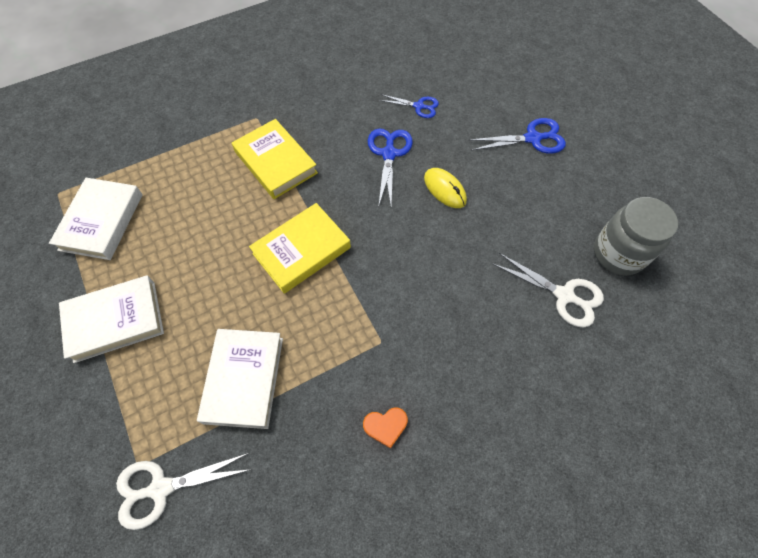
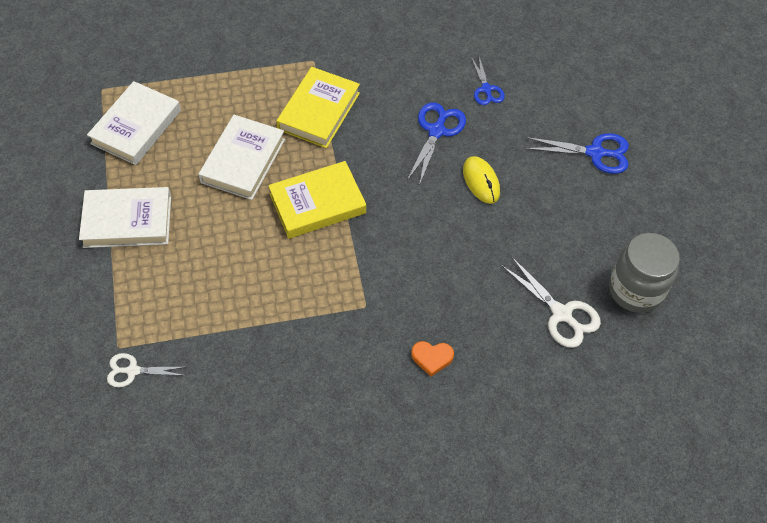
camera: 15 degrees right, 5 degrees down
(161, 488) = (133, 371): white scissors -> white scissors, size x0.65
(244, 379) = (229, 303): white book -> white book (243, 161)
(276, 162) = (319, 111): yellow book -> yellow book turned 45 degrees clockwise
(385, 426) = (344, 378): orange heart -> orange heart (432, 358)
(419, 106) = (486, 89): blue scissors -> blue scissors turned 45 degrees clockwise

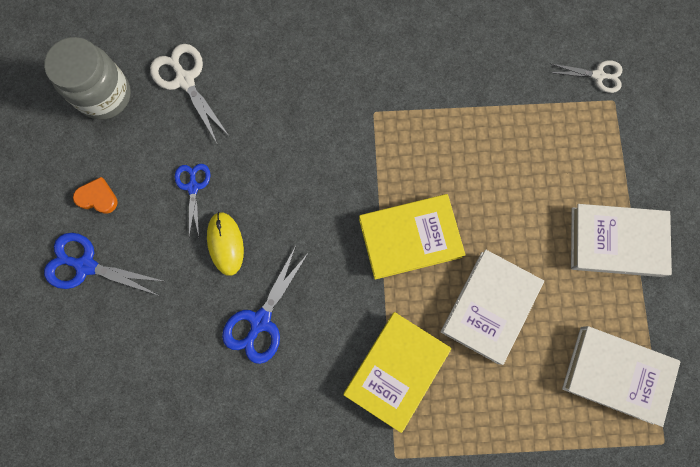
camera: 170 degrees left, 20 degrees up
(136, 127) = (616, 374): white book -> white book turned 75 degrees clockwise
(432, 358) = (319, 53): orange heart -> orange heart (98, 197)
(486, 89) = (186, 378): blue scissors -> blue scissors (193, 187)

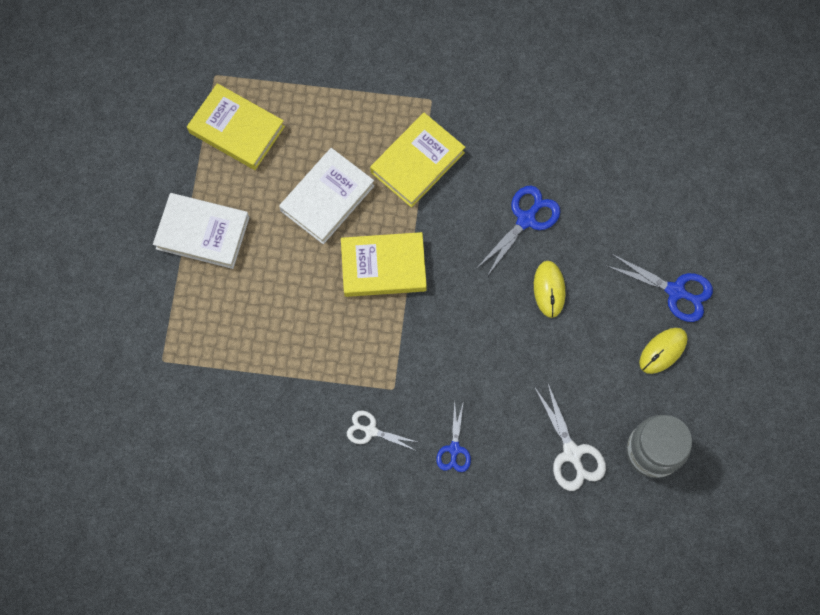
camera: 170 degrees left, 5 degrees down
(98, 197) = (663, 351): orange heart -> yellow mouse
(193, 187) = (573, 345): blue scissors -> blue scissors (454, 449)
(598, 76) = (169, 388): white scissors -> white scissors (371, 430)
(616, 374) = (237, 129): white book -> yellow book

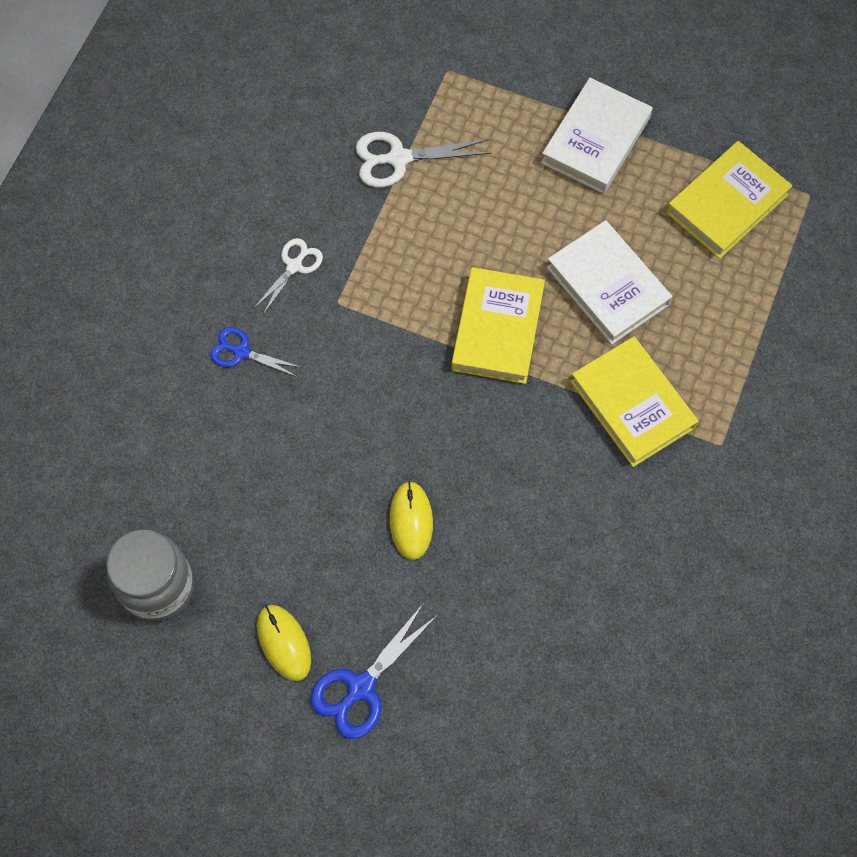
camera: 105 degrees right, 5 degrees down
(526, 219) = (516, 519): blue scissors -> none
(549, 289) = (411, 521): yellow mouse -> yellow mouse turned 75 degrees clockwise
(572, 453) = (189, 487): white scissors -> white scissors (398, 158)

